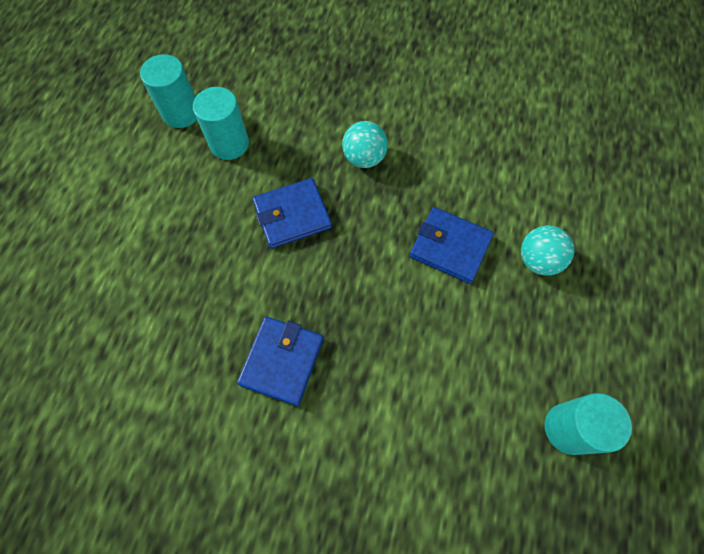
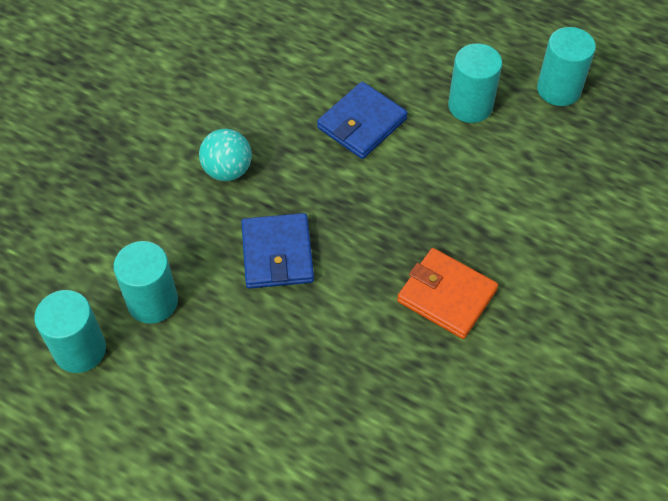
camera: 75 degrees left, 10 degrees down
(282, 361) = (446, 295): blue wallet -> orange wallet
(509, 340) = (470, 106): none -> turquoise cylinder
(538, 260) = (397, 60): turquoise ball -> none

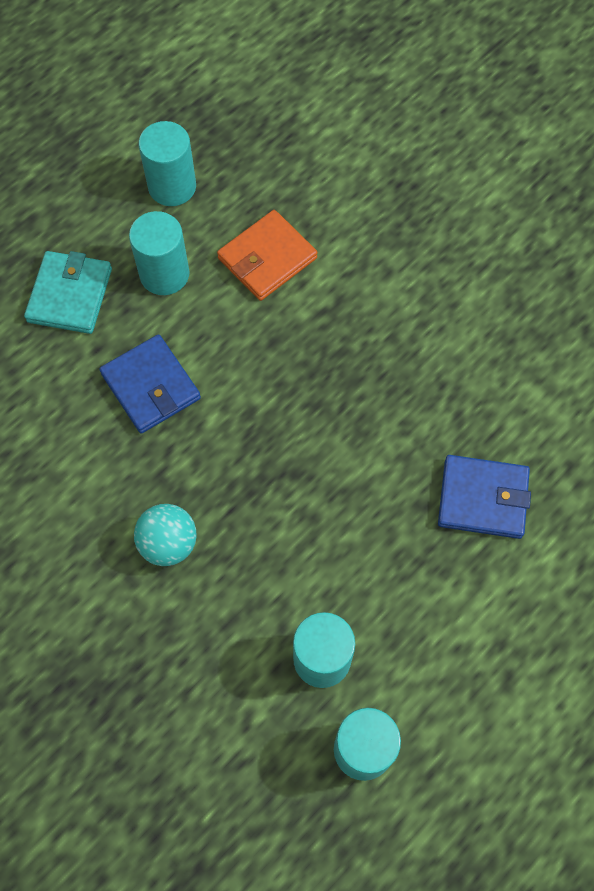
camera: 75 degrees left, 10 degrees up
(277, 254) = (296, 514): blue wallet -> blue wallet (482, 499)
(424, 50) = (70, 295): none -> turquoise wallet
(446, 295) = (390, 366): orange wallet -> orange wallet (267, 258)

